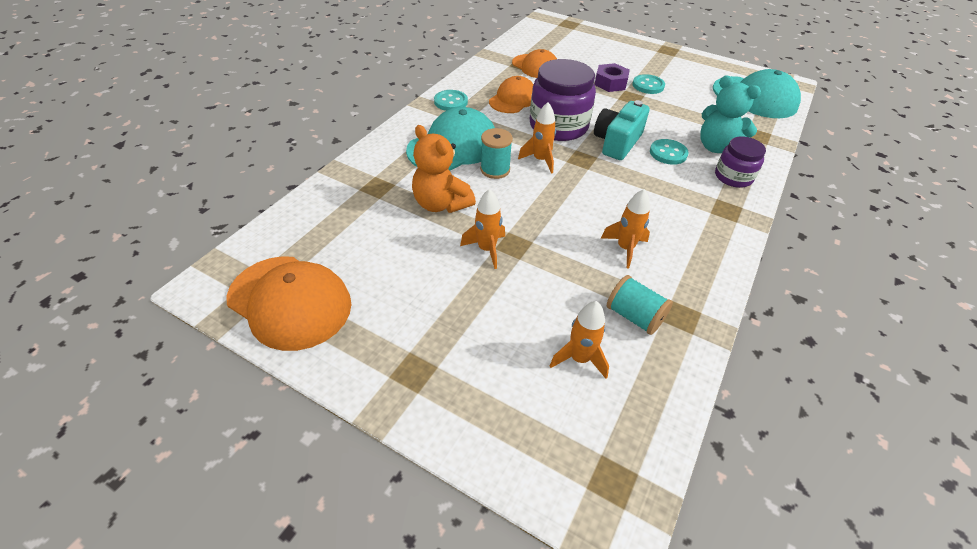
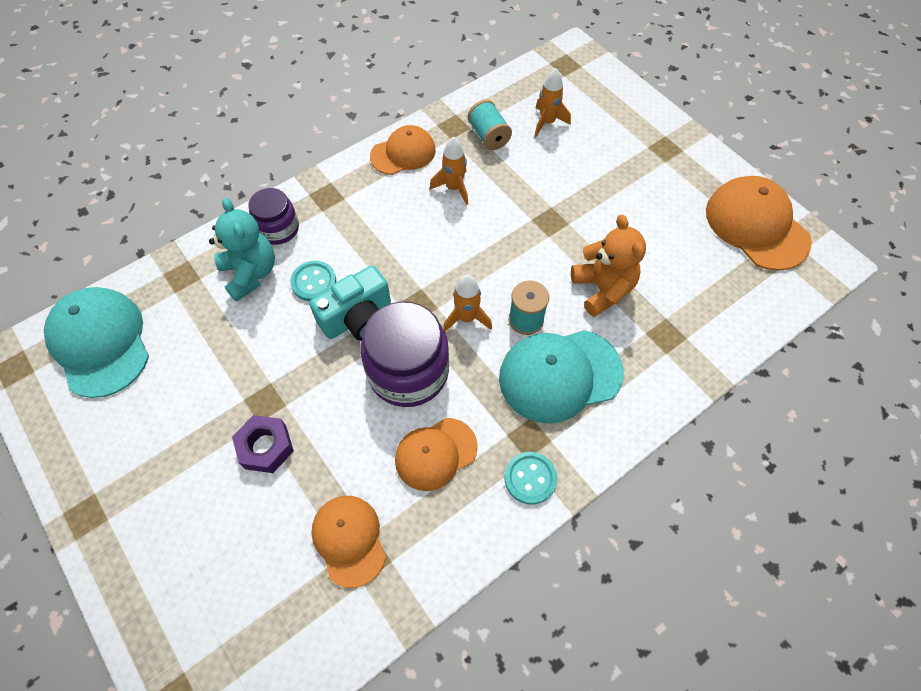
camera: 155 degrees left, 15 degrees up
(486, 249) = (577, 224): orange rocket -> none
(648, 85) = (216, 421): turquoise button -> none
(703, 268) = (403, 153): none -> orange cap

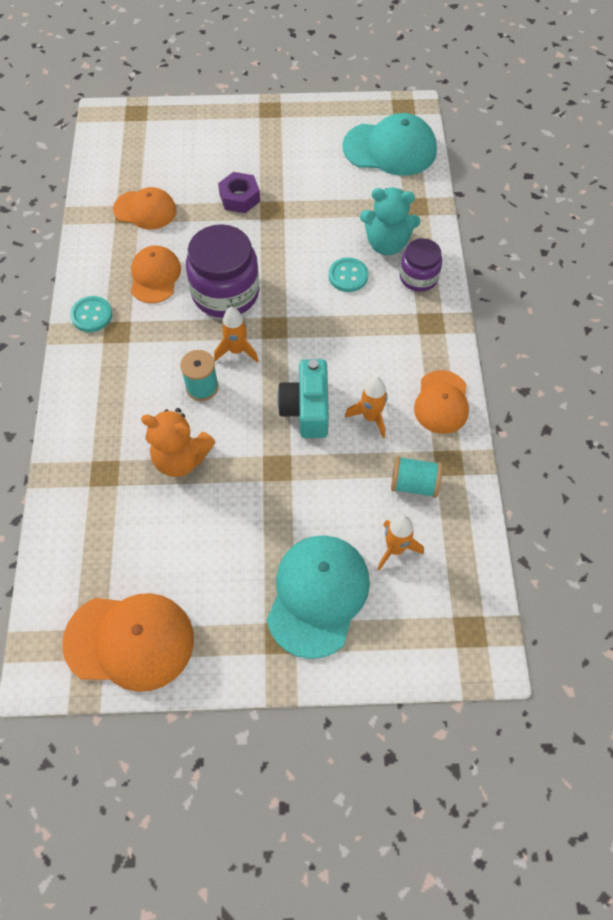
camera: 125 degrees right, 0 degrees up
(358, 318) = (294, 286): turquoise camera -> turquoise camera (306, 409)
(560, 375) = (141, 379): turquoise cap -> turquoise cap (318, 595)

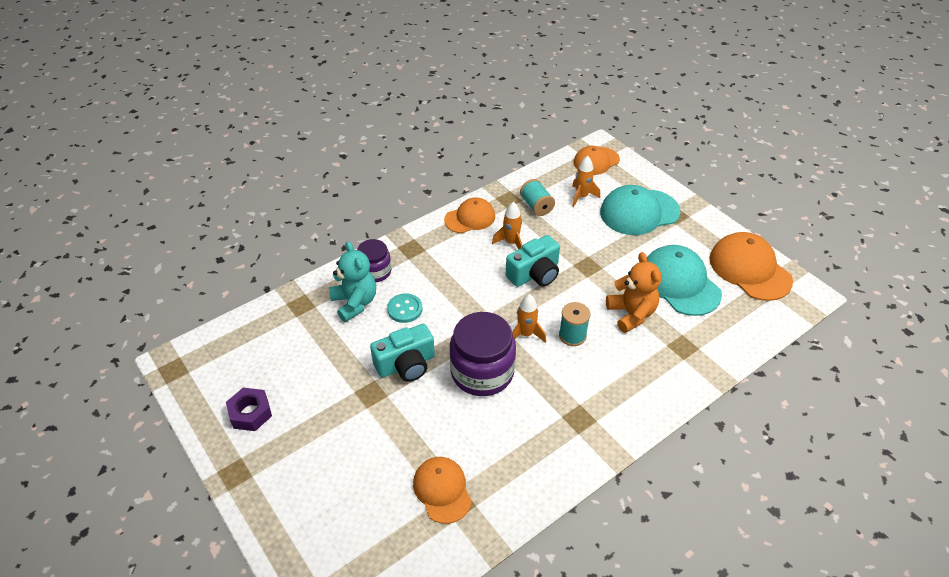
camera: 125 degrees left, 15 degrees down
(91, 315) = (581, 447): turquoise button -> none
(155, 276) = (506, 430): orange cap -> orange cap (596, 161)
(239, 198) = (373, 425): purple nut -> purple nut (250, 413)
(281, 245) = (406, 364): none -> turquoise camera
(390, 149) = (240, 352): turquoise cap -> turquoise cap (679, 283)

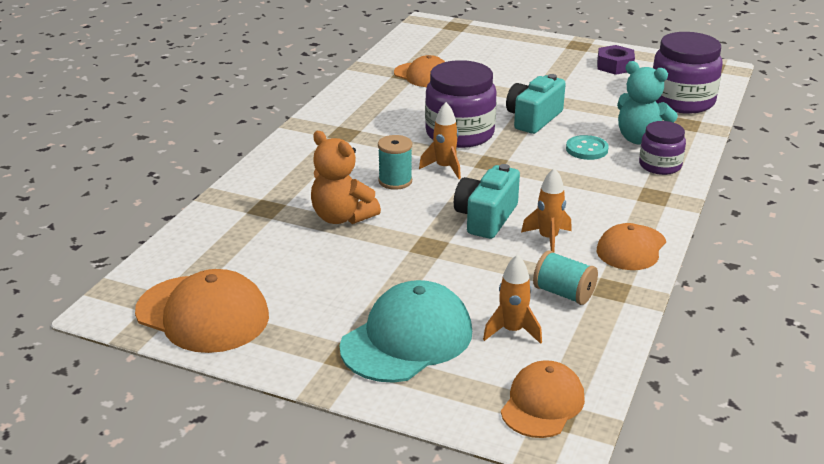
camera: 150 degrees right, 15 degrees down
(266, 333) = (682, 101): none -> purple jar
(679, 283) = (297, 266): turquoise cap -> none

